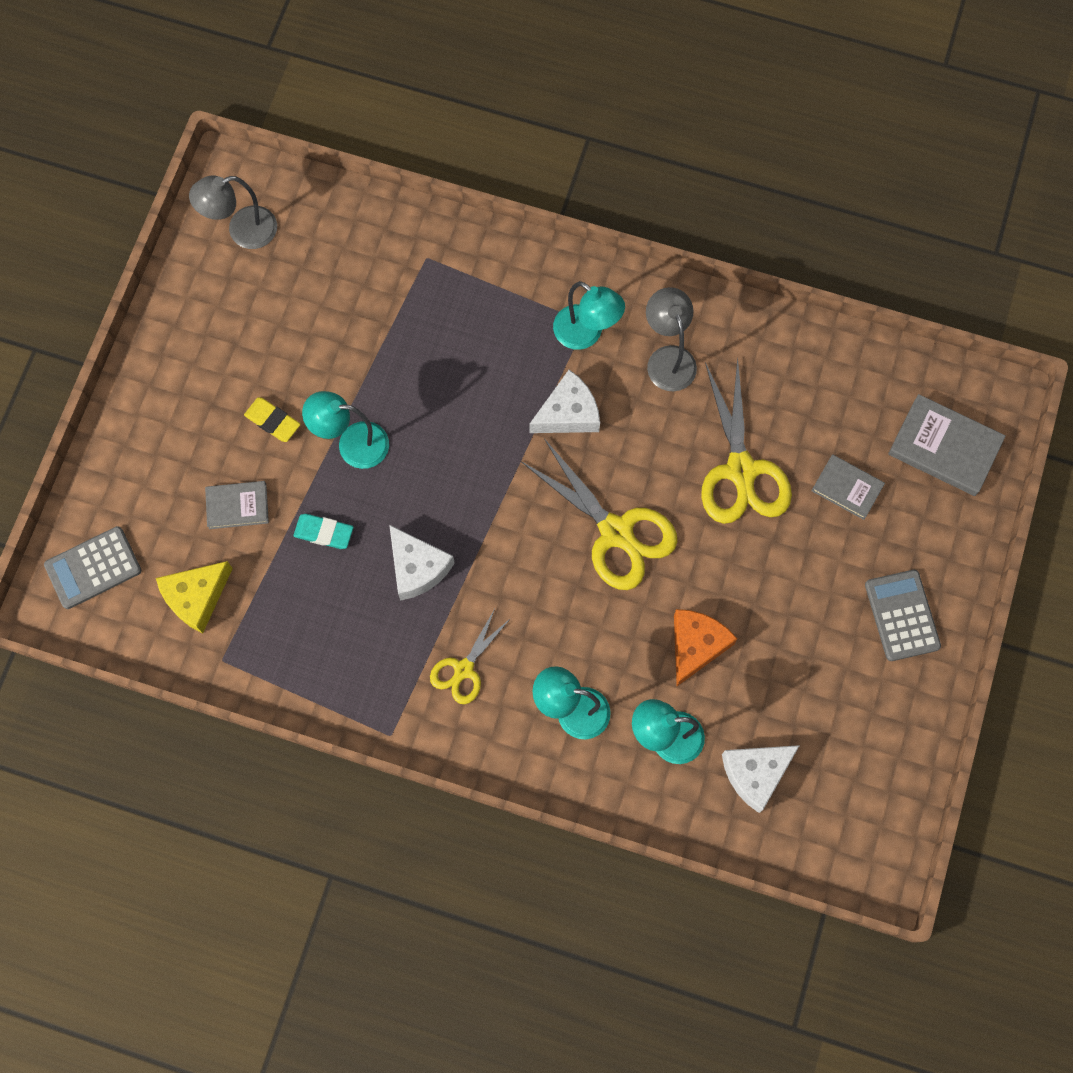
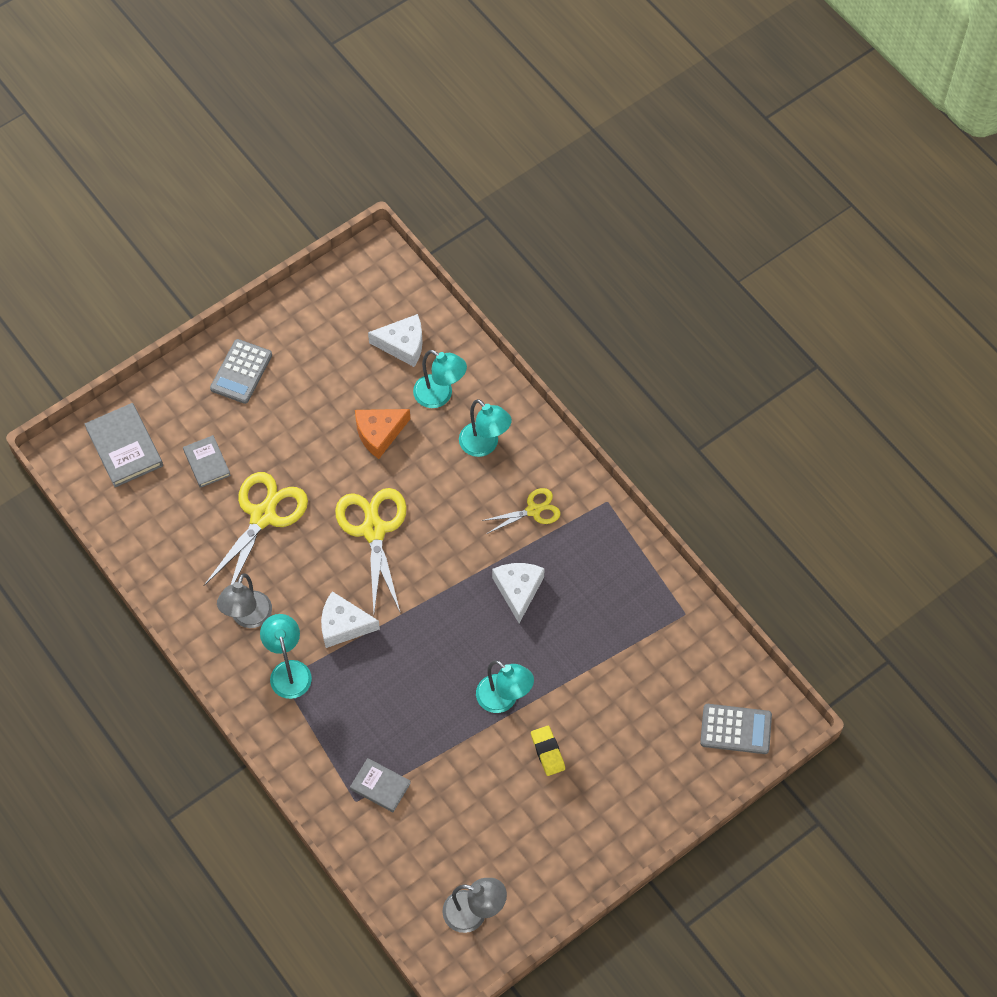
camera: 145 degrees left, 10 degrees down
(196, 597) = (677, 664): yellow cheese -> none
(237, 506) = (610, 708): grey book -> grey book (380, 786)
(324, 533) = (564, 652): turquoise eraser -> none

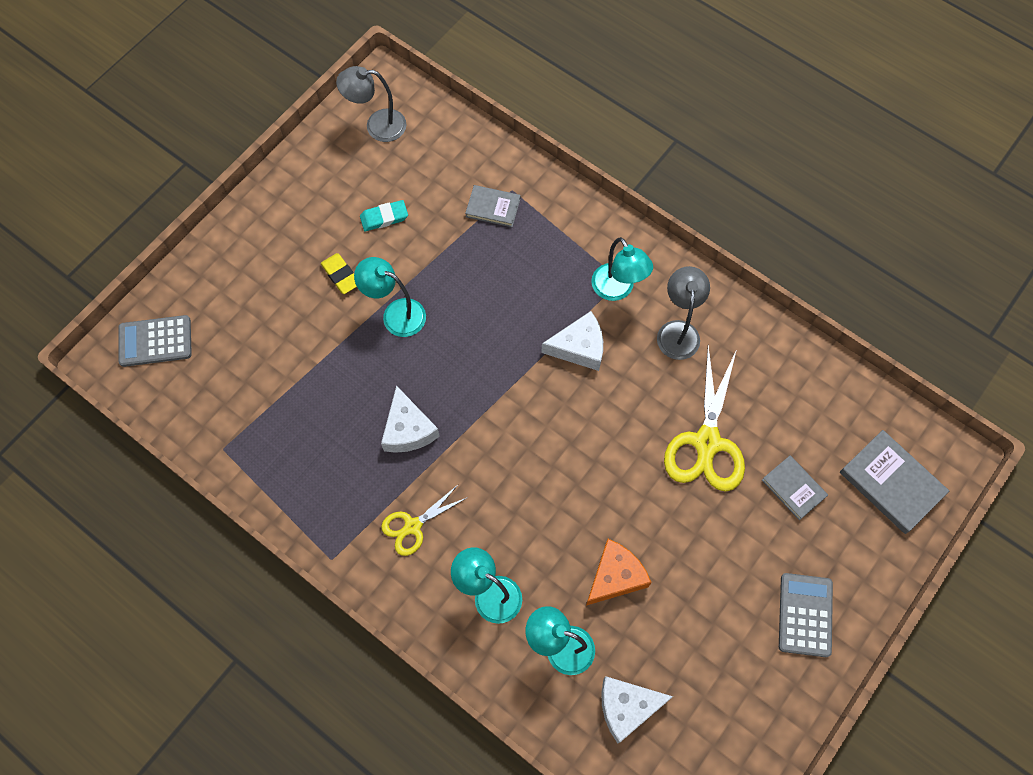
camera: 165 degrees right, 5 degrees up
(373, 530) = (582, 457): yellow scissors -> none
(491, 803) = (384, 218): none -> turquoise eraser

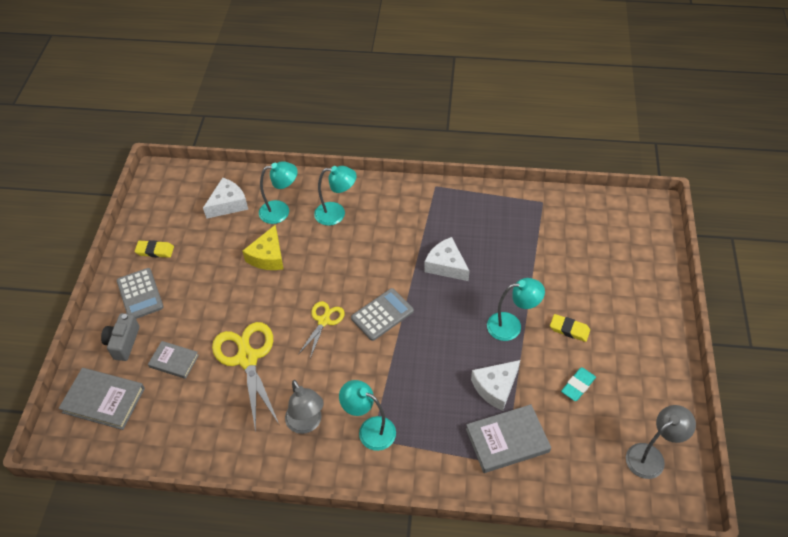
camera: 150 degrees right, 15 degrees down
(155, 341) = (639, 231): grey calculator -> grey calculator (382, 314)
(413, 526) = (403, 221): yellow scissors -> yellow scissors (323, 321)
(493, 208) = (507, 440): grey book -> grey book, size x1.61
(579, 347) = (371, 372): white cheese -> white cheese (495, 387)
(615, 576) = (268, 256): orange cheese -> yellow cheese
(762, 680) = (155, 251): none -> yellow eraser
(847, 550) = (123, 342): none -> grey camera

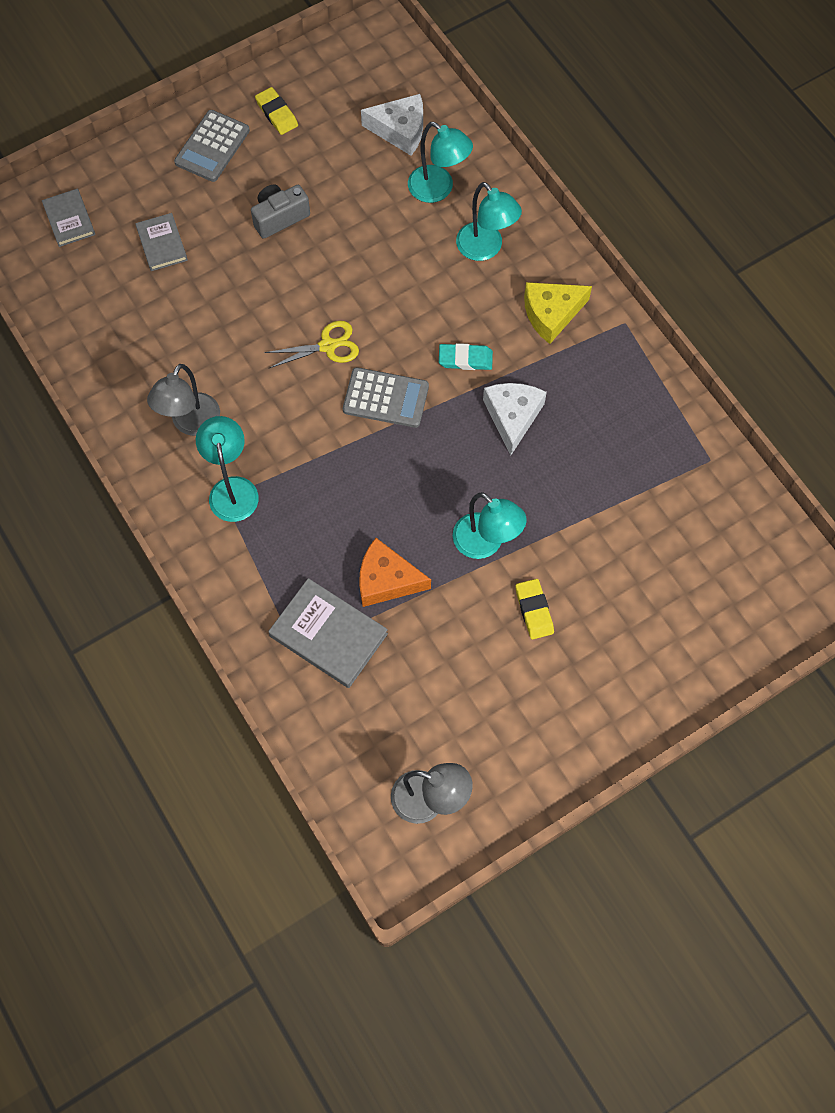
camera: 50 degrees right, 15 degrees up
(103, 400) = (69, 220): grey book -> grey book, size x0.62
(123, 342) = (144, 181): grey camera -> grey camera (279, 217)
(247, 358) = (220, 309): yellow scissors -> none
(268, 256) = (364, 226): yellow cheese -> yellow cheese (551, 314)
(495, 387) = (386, 580): white cheese -> orange cheese
(578, 385) = (461, 666): turquoise eraser -> turquoise eraser (465, 359)

